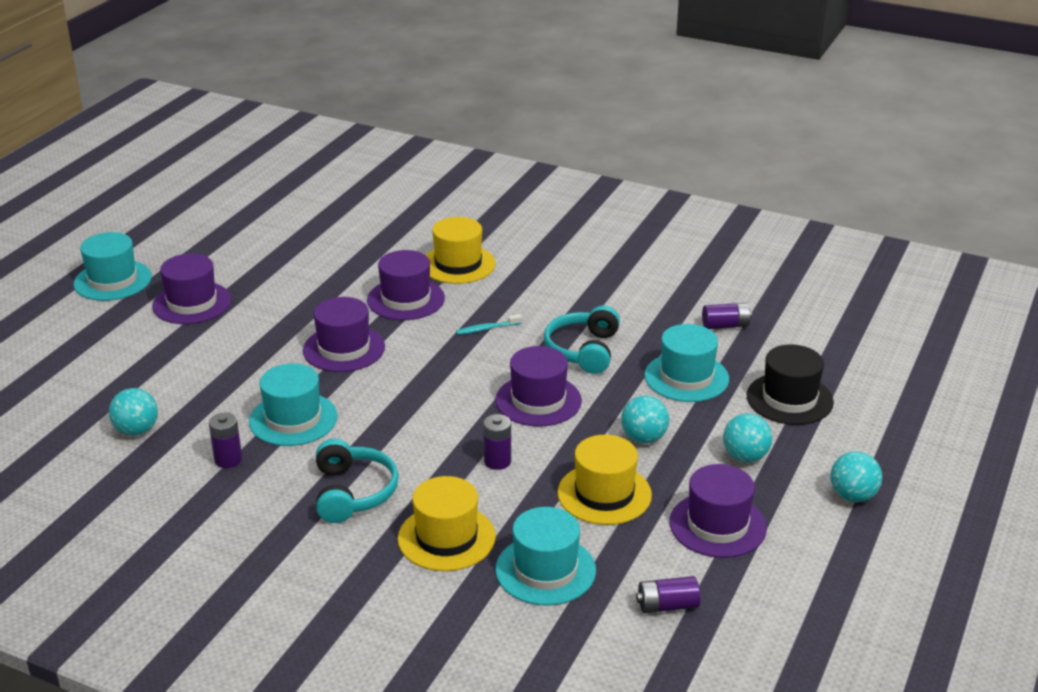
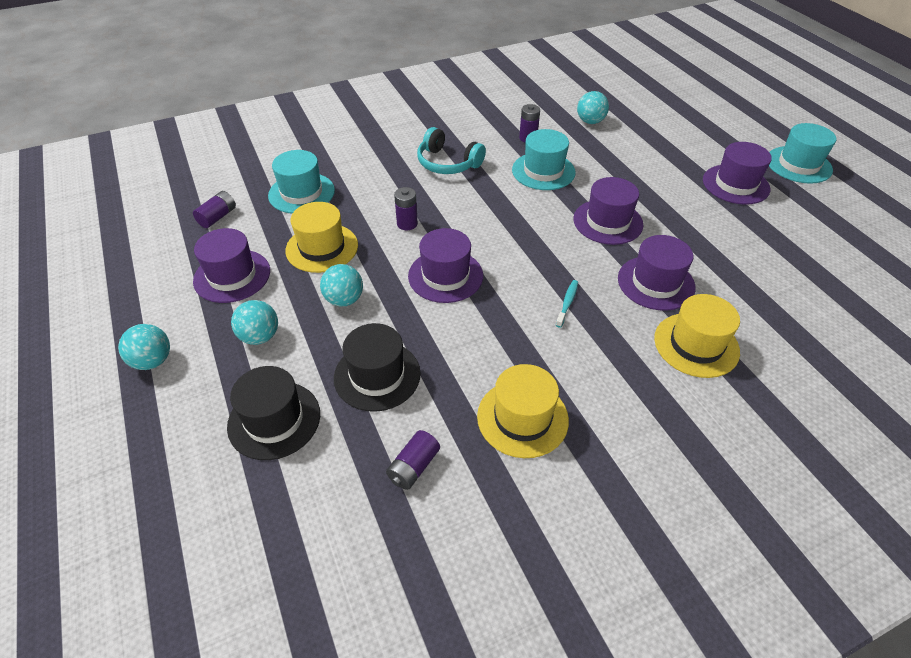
camera: 130 degrees right, 15 degrees up
(446, 538) = (370, 175): yellow hat -> yellow hat (522, 418)
(583, 350) = (480, 339): turquoise headphones -> none
(686, 377) = (377, 375): turquoise hat -> black hat

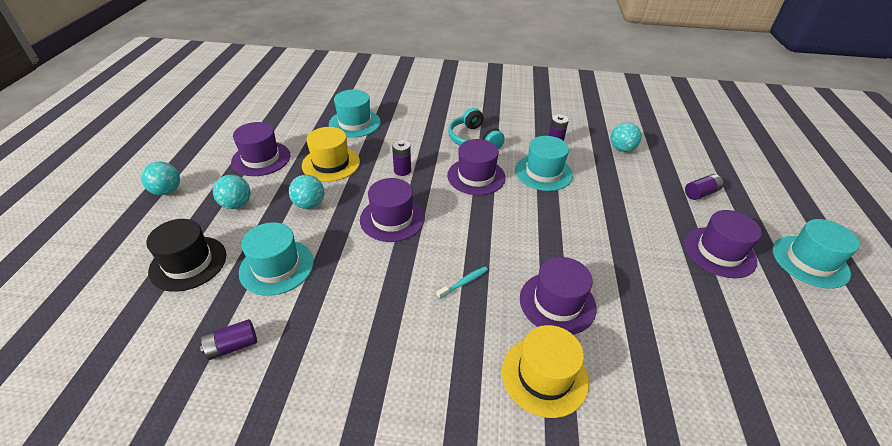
camera: 30 degrees right, 5 degrees down
(217, 217) = (290, 119): purple battery -> purple battery (700, 193)
(377, 375) = (276, 267): black hat -> turquoise hat
(522, 418) = (340, 355): yellow hat -> none
(608, 222) = (561, 233): purple hat -> purple hat (476, 176)

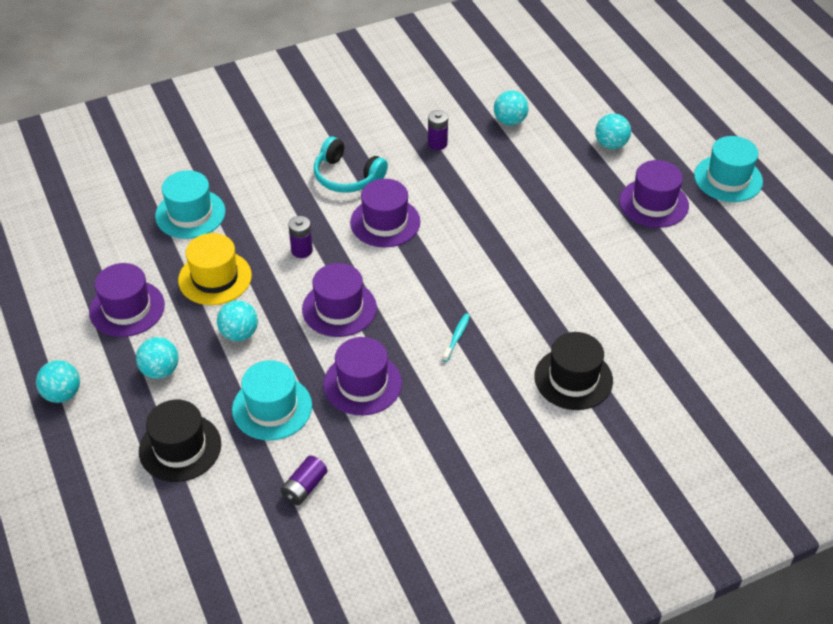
camera: 30 degrees left, 5 degrees up
(543, 172) = (450, 186): turquoise hat -> none
(544, 375) = (573, 379): yellow hat -> black hat
(557, 303) = (547, 316): purple hat -> purple hat (362, 384)
(700, 193) = (611, 144): purple battery -> turquoise ball

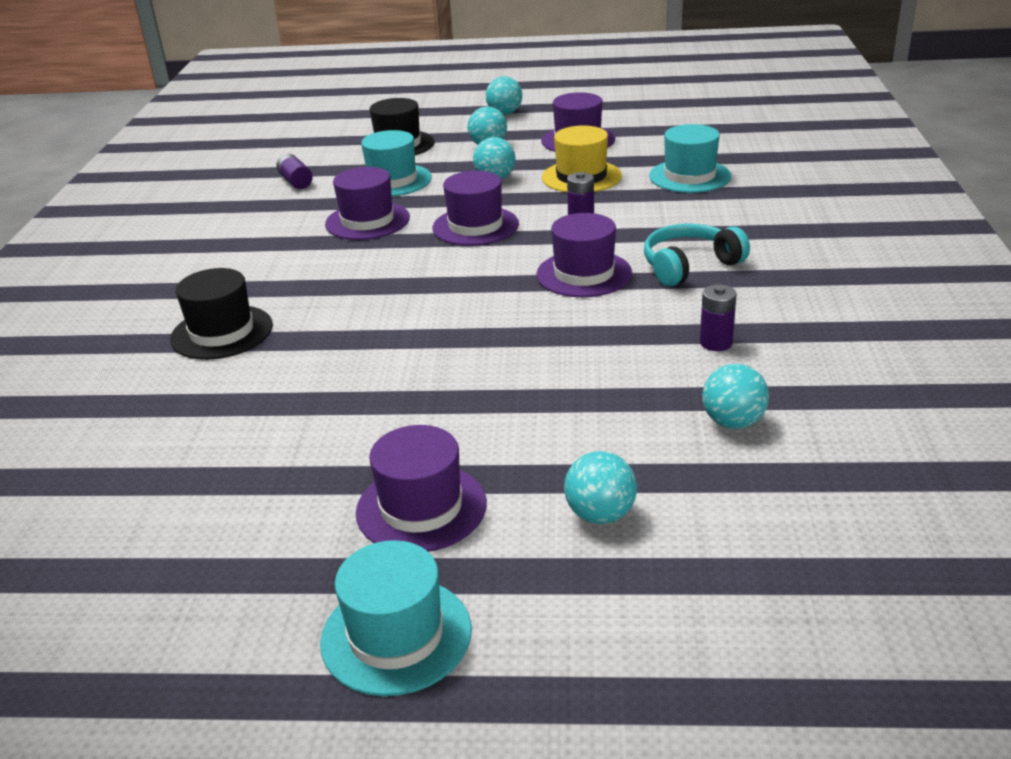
camera: 120 degrees right, 15 degrees down
(457, 337) = (363, 279): turquoise toothbrush -> none

